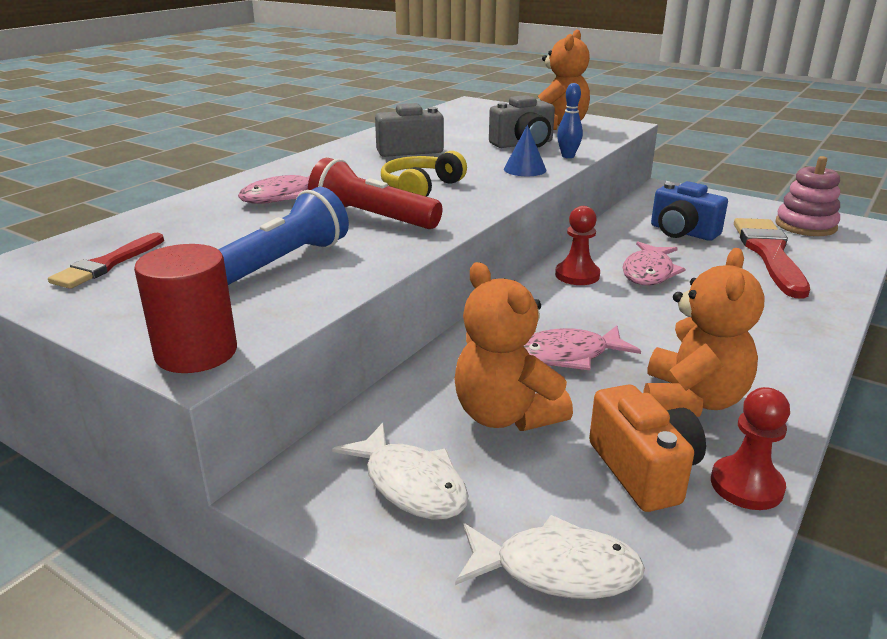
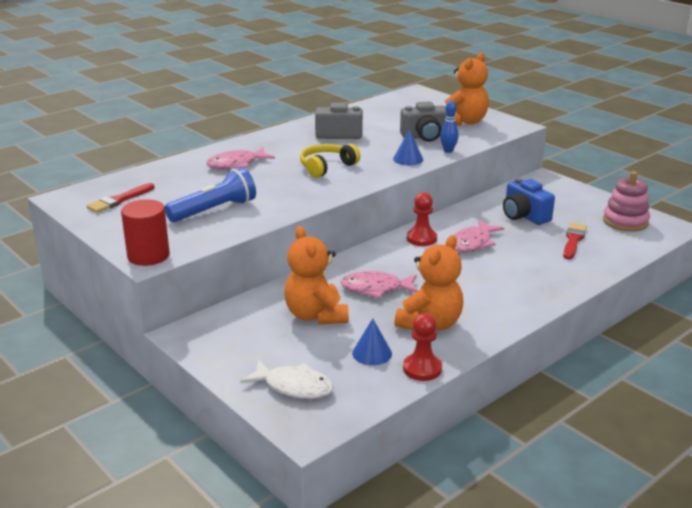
camera: 15 degrees right, 0 degrees up
(372, 218) = (281, 187): red flashlight -> none
(410, 484) = (245, 340): white fish -> none
(643, 470) = (372, 353): orange camera -> blue cone
(769, 254) = (573, 240): red brush -> red brush, size x0.57

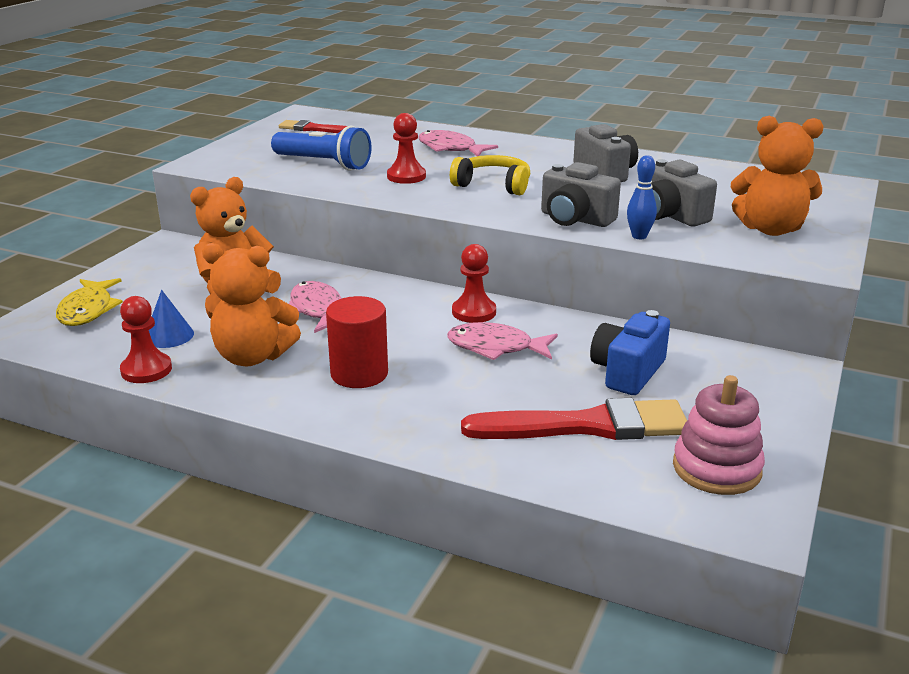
camera: 65 degrees right, 0 degrees up
(148, 256) = (204, 162): red cylinder -> red cylinder (359, 374)
(279, 188) = (406, 176): none -> red pawn
(294, 387) = (88, 310): white fish -> yellow fish
(408, 159) = (575, 219): blue cone -> grey camera
(573, 240) = (586, 426): red brush -> red brush, size x1.74

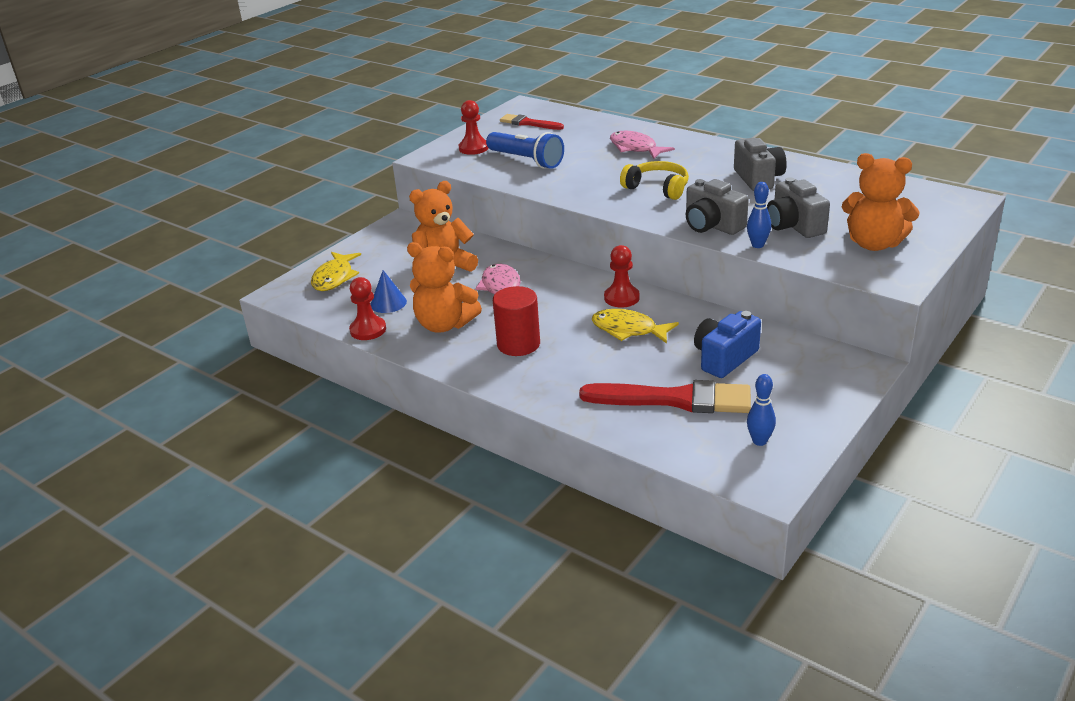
camera: 15 degrees right, 5 degrees up
(406, 176) = (589, 176): red pawn -> red pawn (473, 148)
(496, 347) = (628, 330): pink fish -> yellow fish
(716, 468) = (759, 441): pink stacking toy -> blue bowling pin

